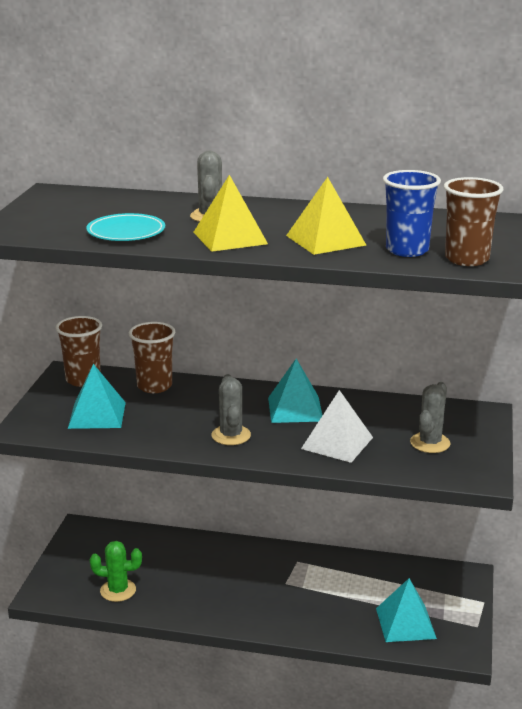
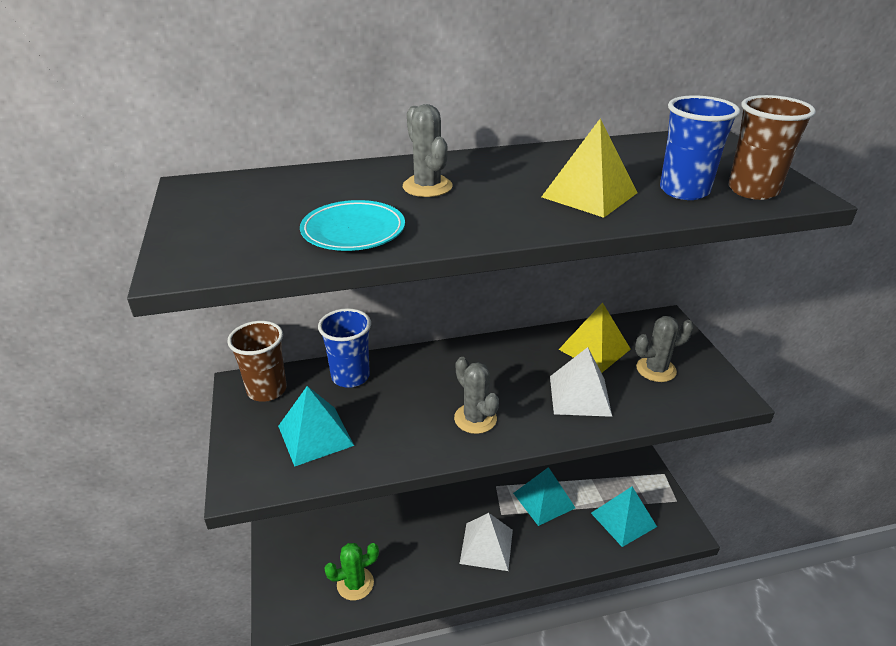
camera: 25 degrees left, 10 degrees up
(154, 386) = (350, 376): brown cup -> blue cup
(230, 238) = (485, 213): yellow pyramid -> yellow pyramid (594, 349)
(253, 601) = (486, 546): none -> white pyramid
(295, 409) = (509, 365): turquoise pyramid -> turquoise pyramid (544, 500)
(430, 443) = (656, 369): grey cactus -> grey cactus turned 75 degrees clockwise

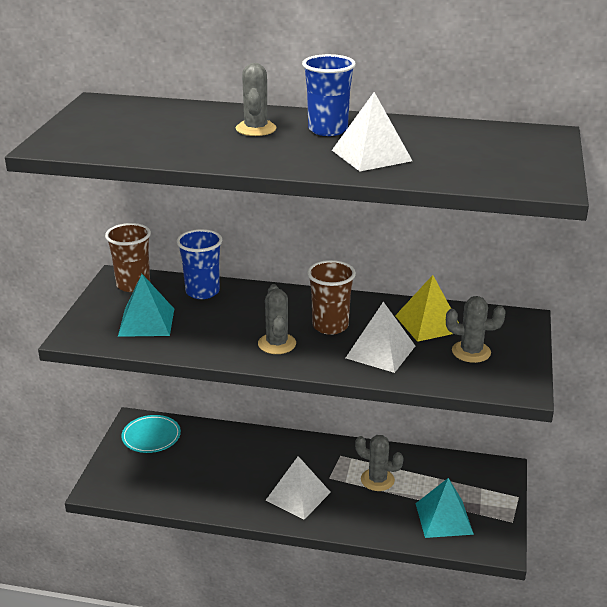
camera: 25 degrees right, 5 degrees down
(353, 231) = (171, 146): turquoise plate -> turquoise plate (151, 437)
(355, 584) = (169, 485): green cactus -> none
(544, 500) = (377, 480): turquoise pyramid -> grey cactus
(589, 195) = (371, 155): yellow pyramid -> white pyramid
(684, 191) = (453, 166): blue cup -> blue cup (327, 130)
(753, 190) = (514, 177): brown cup -> brown cup (330, 326)

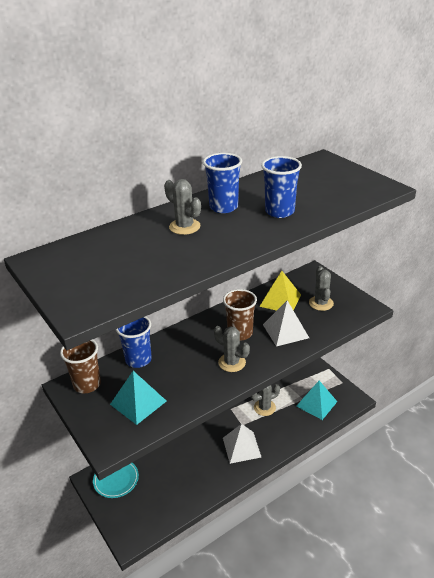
camera: 45 degrees left, 5 degrees up
(371, 155) = (279, 211): white pyramid -> blue cup
(471, 352) = (321, 303): grey cactus -> grey cactus turned 60 degrees counterclockwise

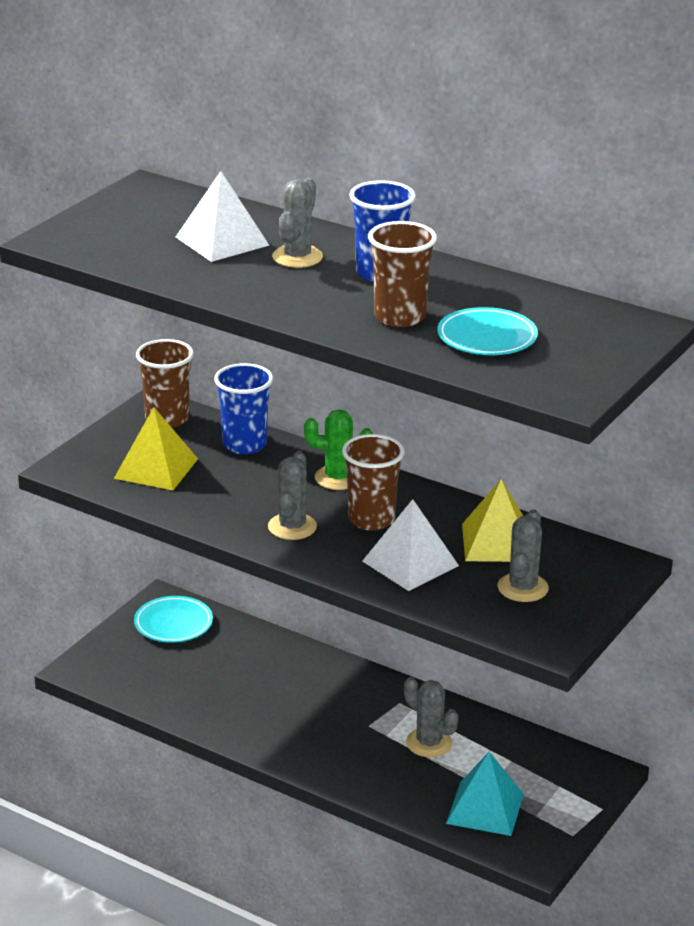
camera: 65 degrees right, 5 degrees down
(138, 402) = (156, 468): turquoise pyramid -> yellow pyramid
(194, 334) = (338, 478): none -> green cactus
(241, 447) = (316, 737): white pyramid -> white pyramid (222, 241)
(279, 211) = (400, 317): blue cup -> brown cup
(315, 194) = (487, 337): none -> turquoise plate
(321, 303) = (523, 588): grey cactus -> grey cactus turned 45 degrees counterclockwise

